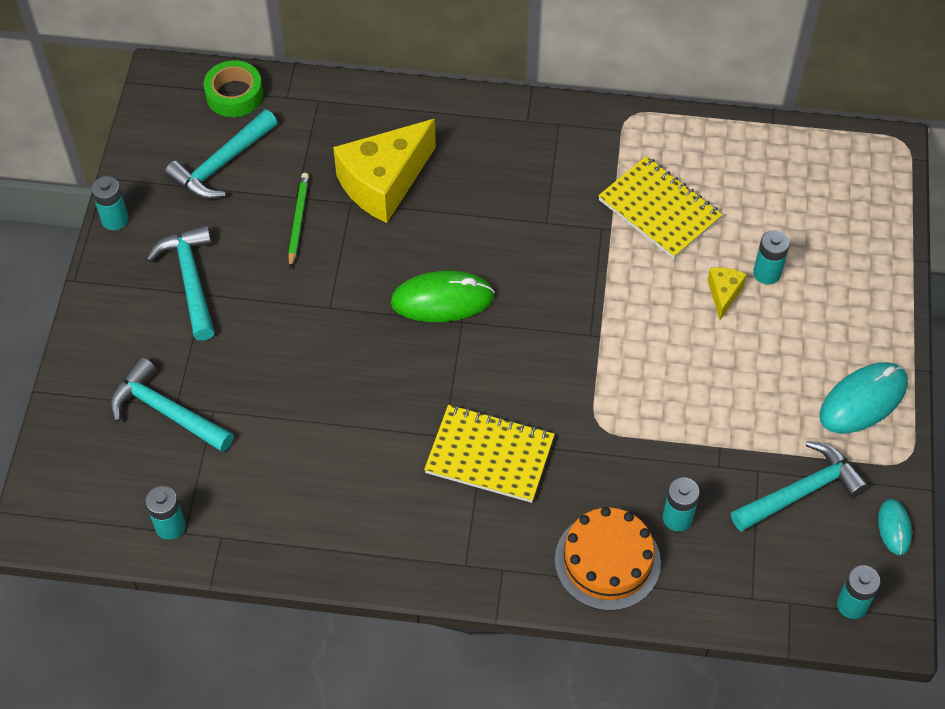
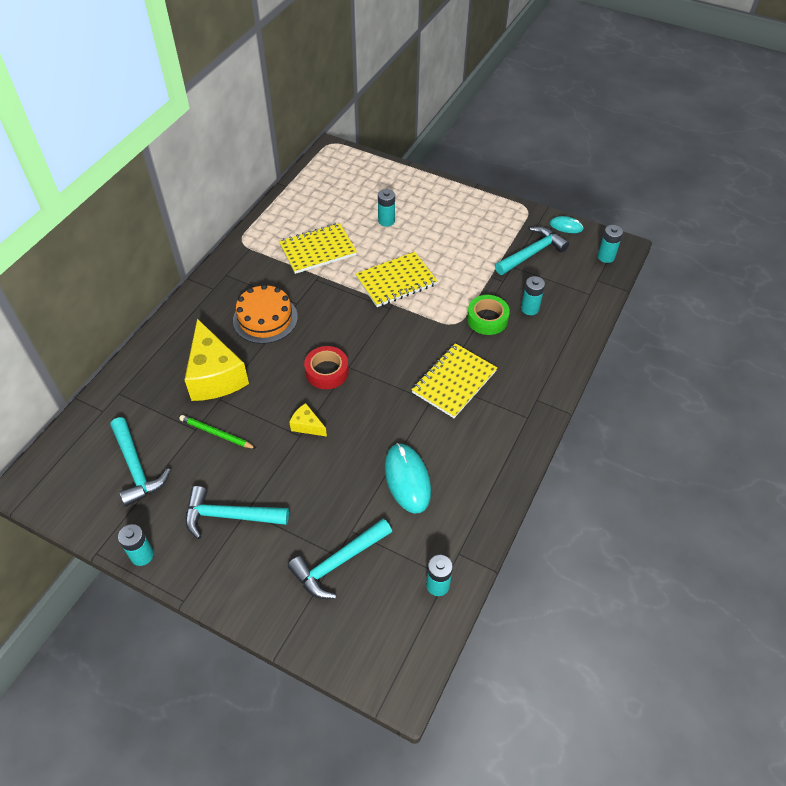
camera: 70 degrees left, 5 degrees down
(234, 95) = (77, 442): green tape -> green tape (487, 319)
(442, 300) = (327, 372): green mouse -> red tape
(607, 561) = (547, 348): orange cake -> orange cake (265, 318)
(646, 326) = (396, 281): none -> yellow notebook
(723, 294) = (391, 242): yellow cheese -> yellow cheese (307, 426)
(801, 492) = (532, 253): turquoise hammer -> turquoise hammer turned 60 degrees clockwise
(863, 400) = (485, 212): turquoise mouse -> turquoise mouse (407, 479)

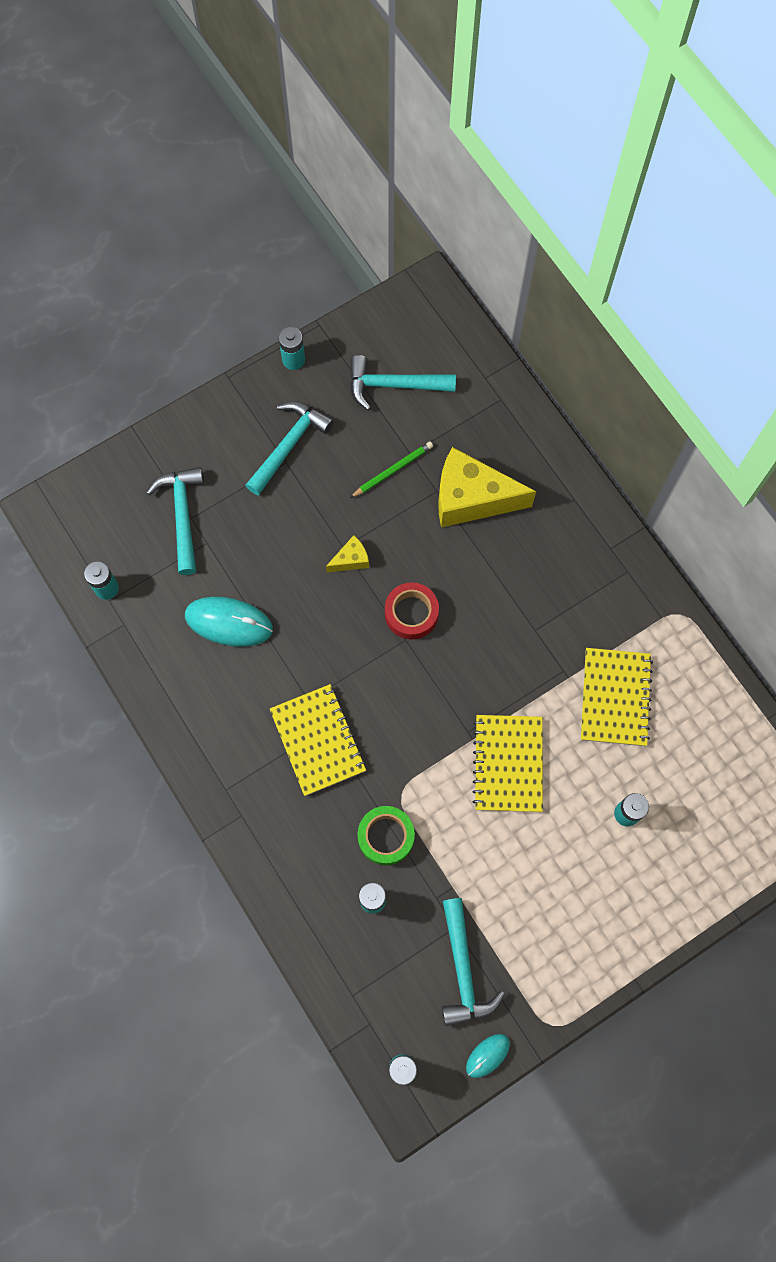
camera: 120 degrees right, 20 degrees up
(265, 318) = (528, 584): orange cake -> none

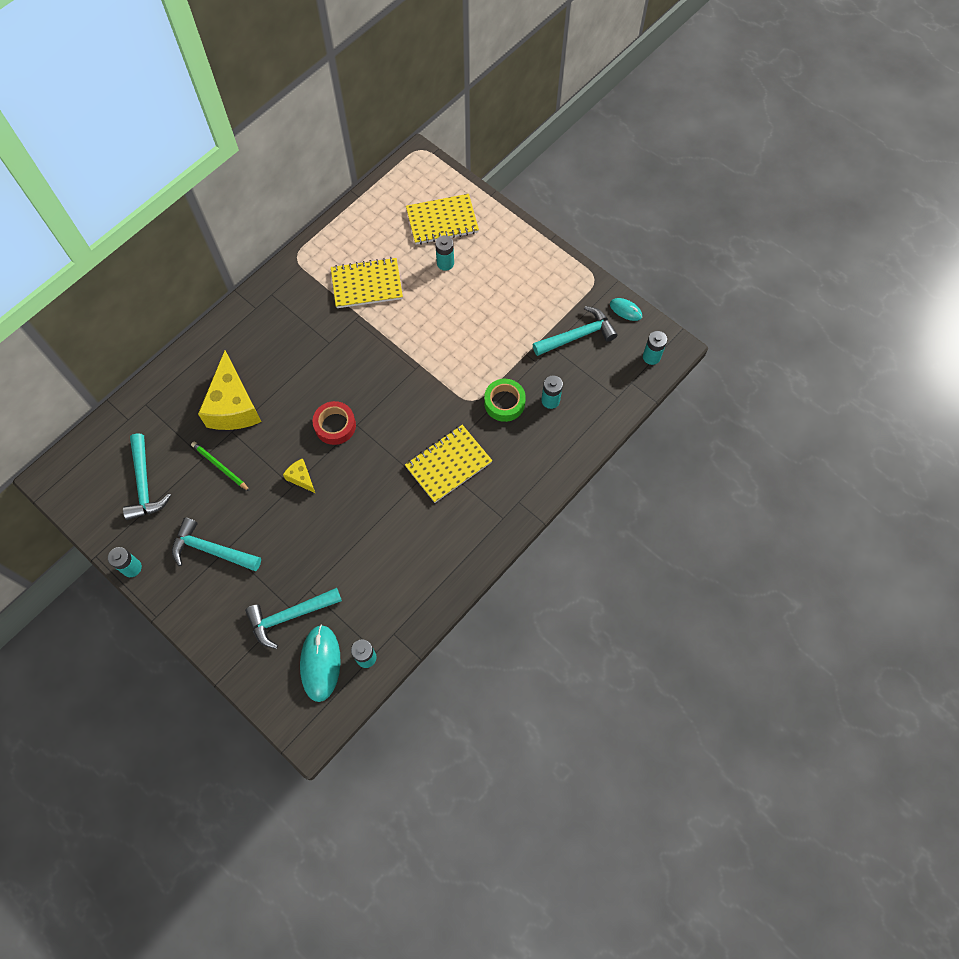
camera: 105 degrees left, 5 degrees down
(228, 622) = (373, 553): turquoise mouse -> turquoise mouse (320, 663)
(508, 764) = (431, 339): yellow notebook -> yellow notebook (442, 221)

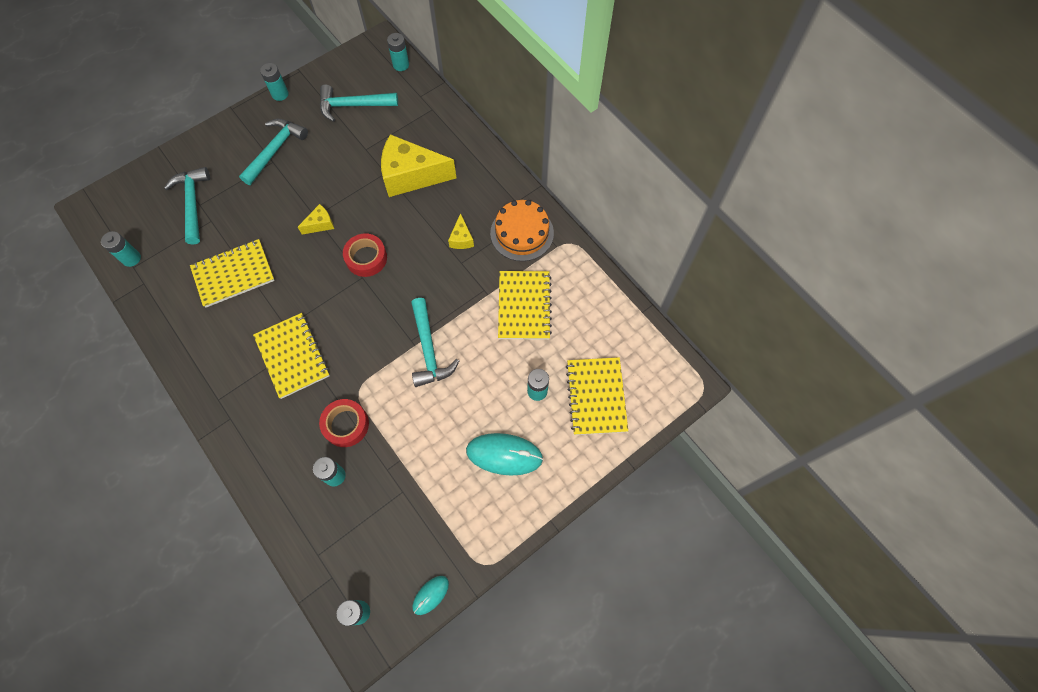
camera: 100 degrees right, 0 degrees up
(83, 448) = (401, 65): none -> turquoise battery
(220, 467) = (352, 161): green pencil -> none
(290, 298) = (522, 233): none -> orange cake
(302, 347) = (461, 238): none -> yellow cheese
(320, 663) = (142, 222): turquoise mouse -> turquoise mouse (504, 455)
(370, 545) = (233, 274): none -> yellow notebook
(504, 403) = (346, 425): green tape -> red tape
(577, 336) = (409, 525): turquoise hammer -> turquoise hammer (428, 349)

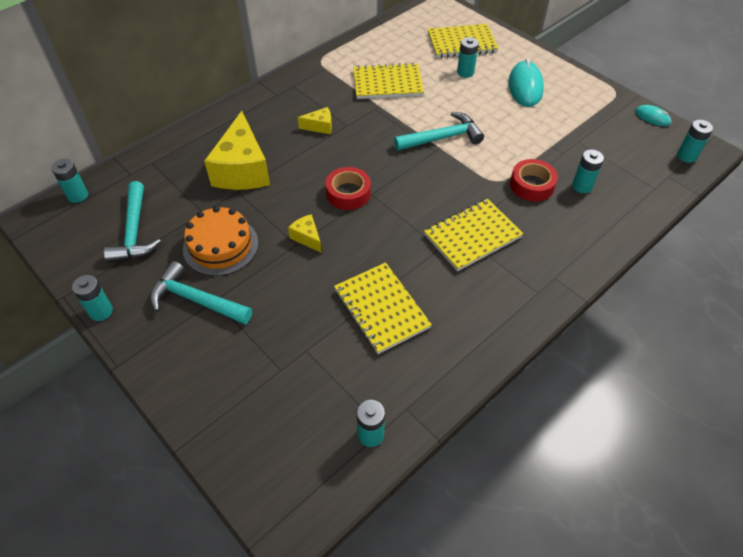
camera: 95 degrees left, 15 degrees down
(193, 203) = (279, 378): turquoise hammer -> none
(522, 233) = (311, 89): orange cake -> orange cake (220, 246)

